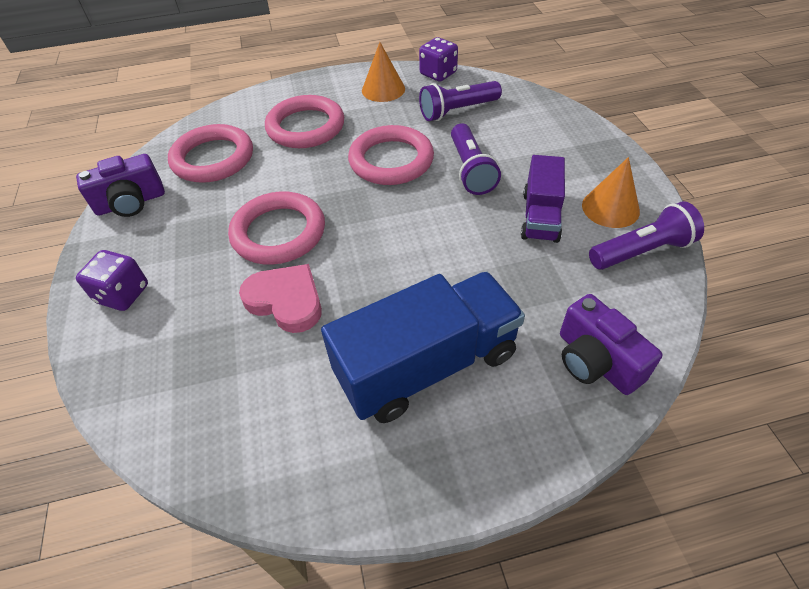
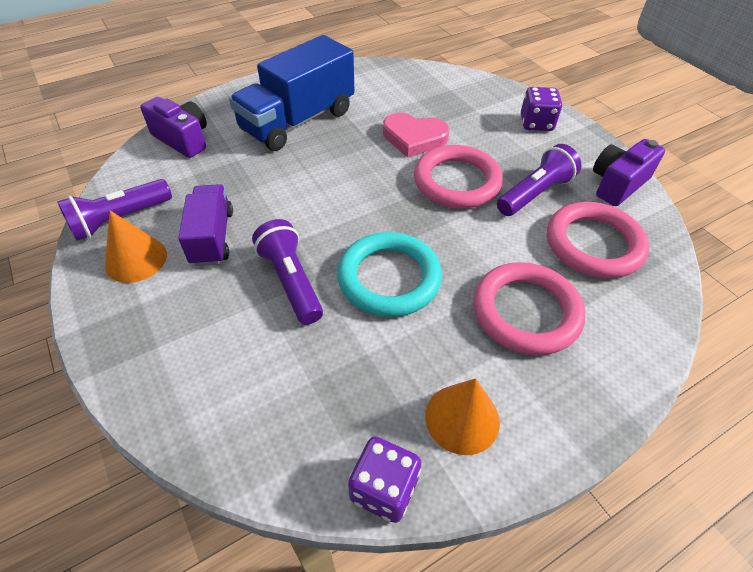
camera: 160 degrees right, 0 degrees up
(391, 160) = (389, 278): pink ring -> turquoise ring
(457, 111) = (327, 386): purple flashlight -> purple flashlight (535, 193)

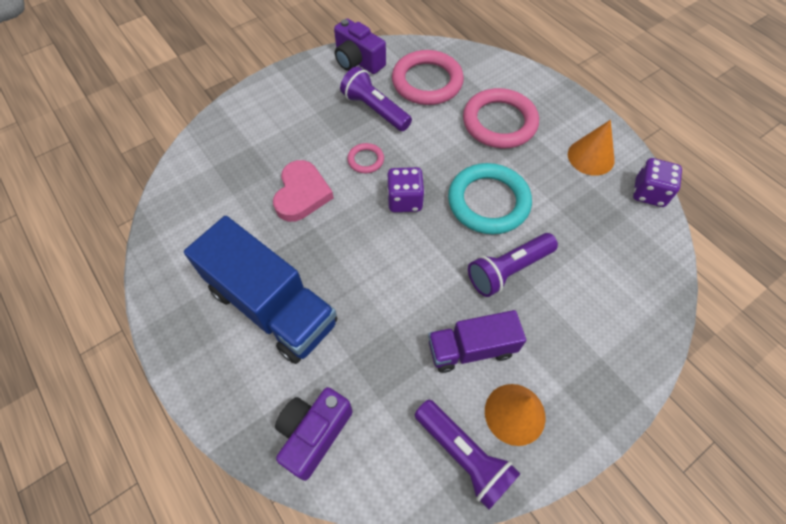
camera: 95 degrees left, 10 degrees up
(457, 182) = (365, 160): pink ring -> pink ring, size x0.47
(536, 123) = (276, 102): purple dice -> purple dice (404, 200)

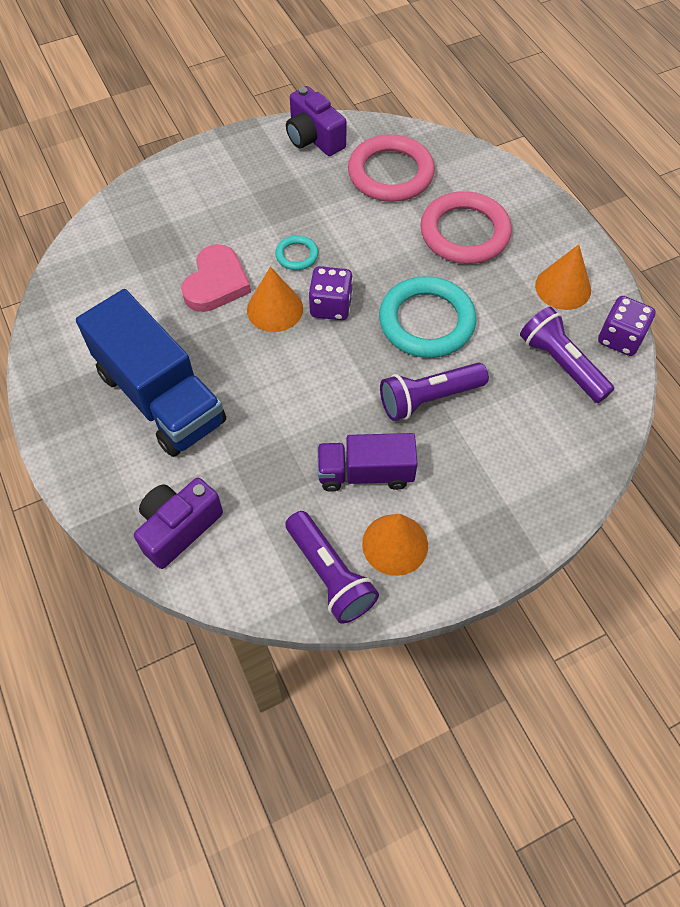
camera: 10 degrees right, 0 degrees up
(357, 209) = (275, 309): none -> orange cone
(365, 160) = (297, 255): pink ring -> turquoise ring
(375, 110) = (321, 198): purple flashlight -> purple flashlight (561, 364)

